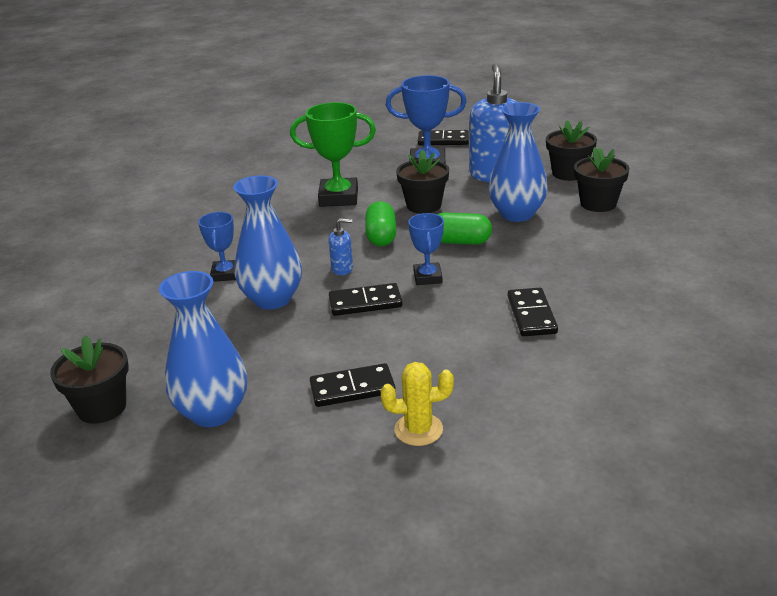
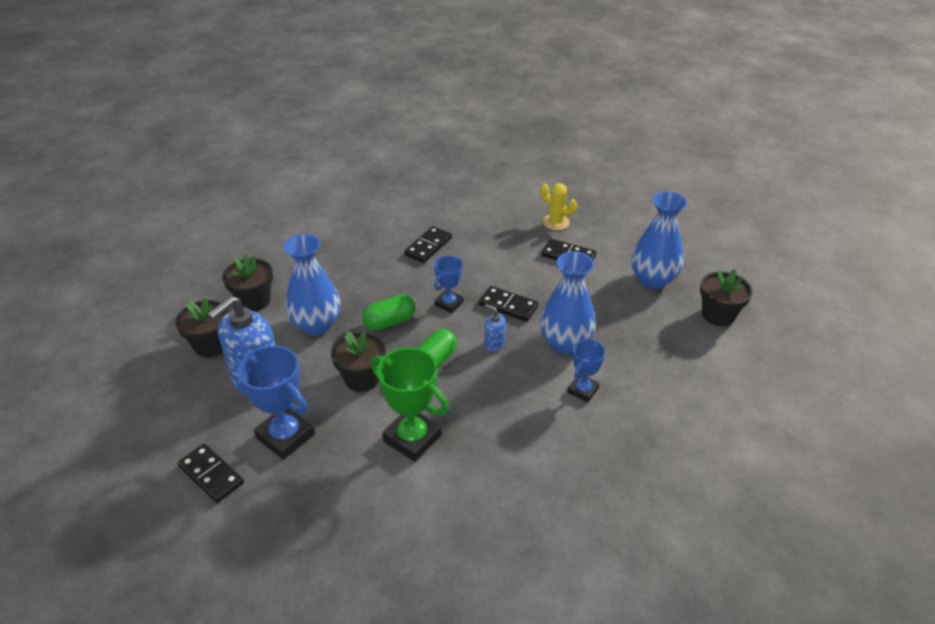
camera: 145 degrees left, 10 degrees up
(460, 242) = (390, 322): green capsule -> green capsule turned 75 degrees counterclockwise

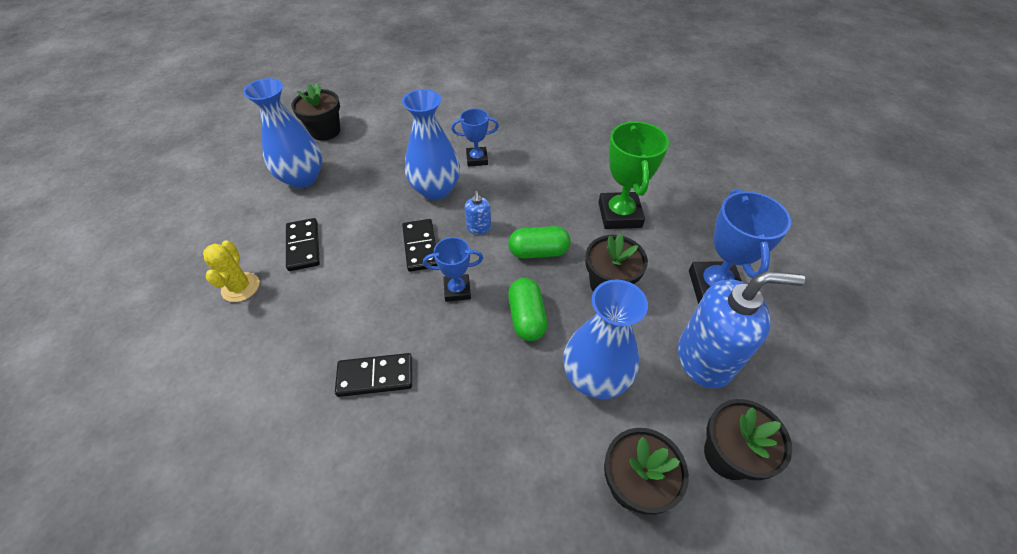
camera: 130 degrees left, 10 degrees up
(211, 475) = (798, 302): black domino -> none
(390, 322) = (527, 317): green capsule -> green capsule turned 60 degrees clockwise

